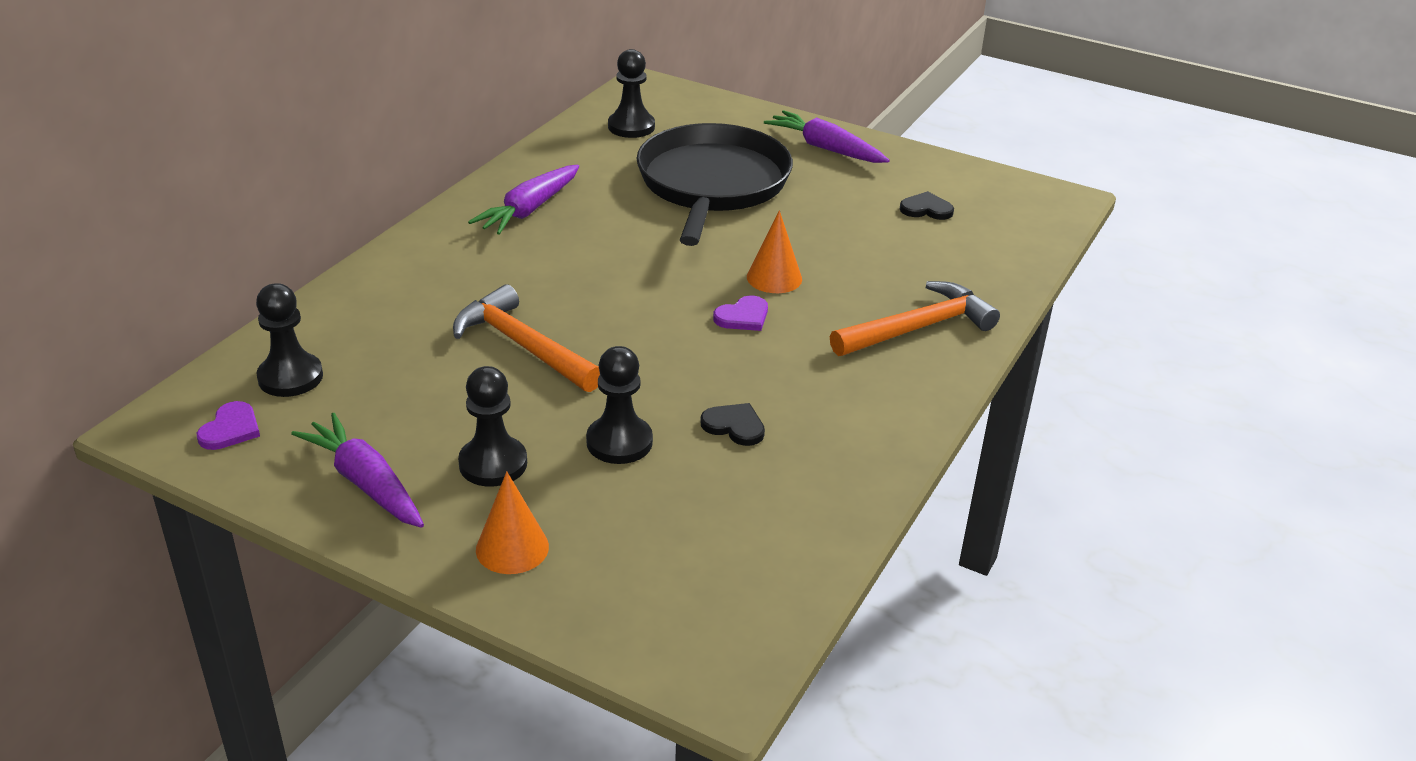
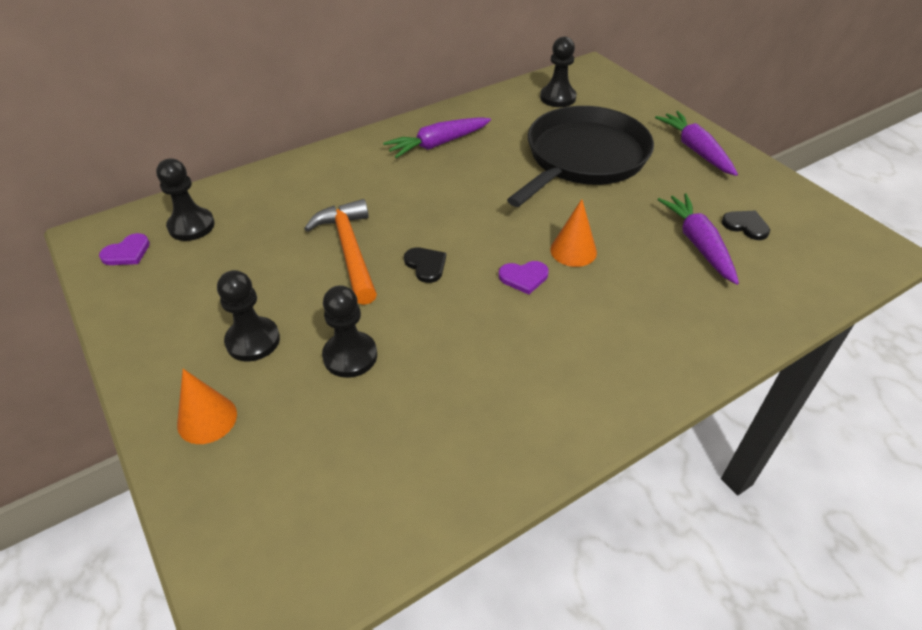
camera: 30 degrees right, 10 degrees up
(365, 483) = (165, 324): purple carrot -> purple carrot (698, 244)
(734, 426) = (444, 374): black heart -> black heart (426, 265)
(917, 328) = (661, 335): orange hammer -> none

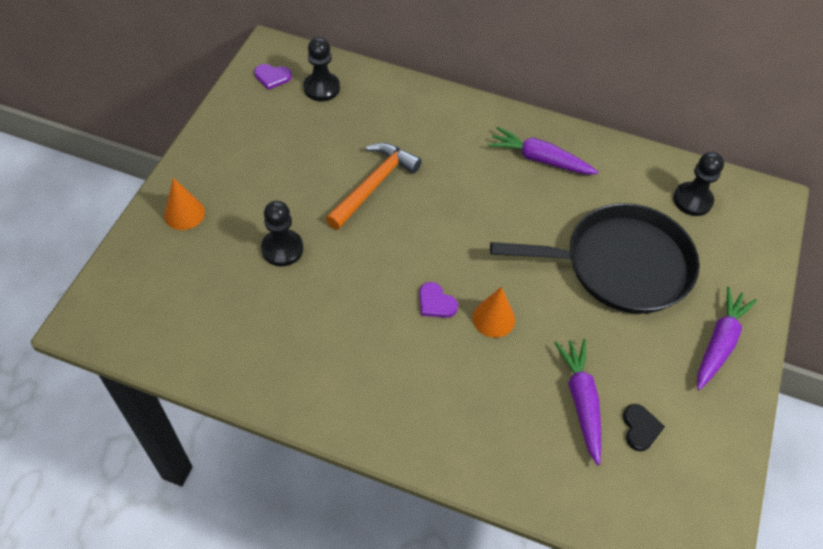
camera: 50 degrees right, 10 degrees up
(253, 341) = (255, 192): black pawn -> none
(426, 265) = (397, 237): black heart -> none
(698, 244) = (581, 401): purple carrot -> purple carrot turned 45 degrees counterclockwise

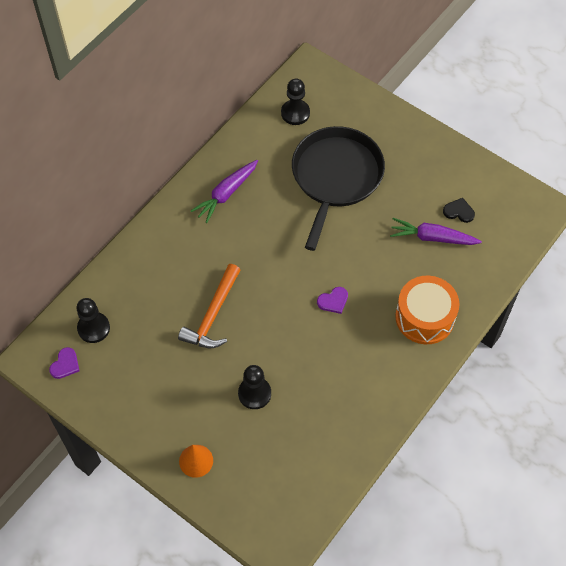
camera: 70 degrees left, 5 degrees up
(373, 185) = (213, 315): orange hammer -> orange hammer turned 120 degrees counterclockwise
(450, 417) = (424, 317): none -> orange drum
(493, 318) = (356, 268): orange cone -> none
(719, 343) = (411, 145): purple carrot -> none

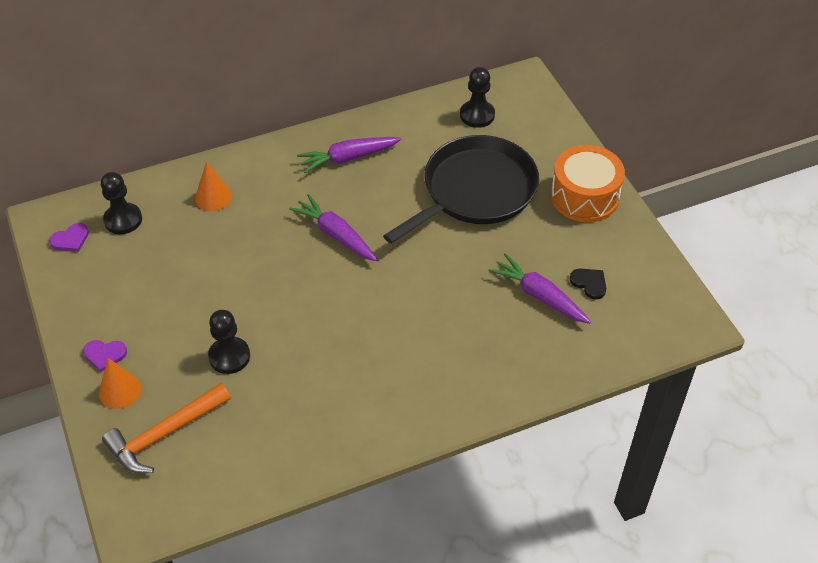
camera: 30 degrees right, 10 degrees down
(149, 275) = (213, 197): none -> orange cone
(213, 315) = (247, 262): orange hammer -> orange hammer (165, 434)
(261, 261) = (335, 234): none -> purple carrot
(333, 301) = (381, 307): purple heart -> purple heart (105, 355)
(424, 317) = (470, 371): orange drum -> orange drum (584, 196)

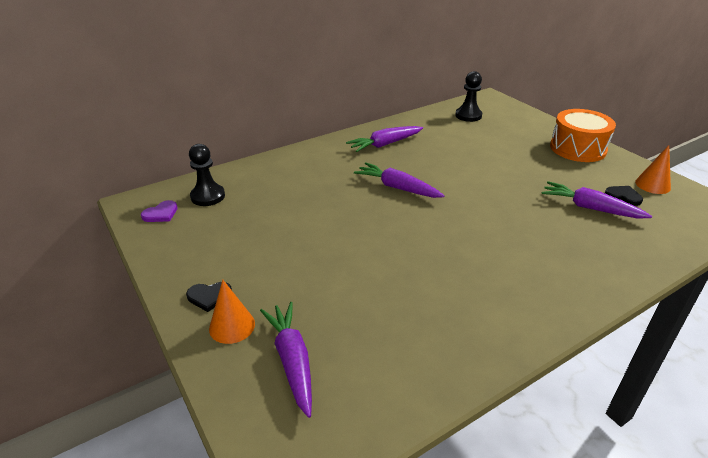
camera: 10 degrees left, 15 degrees down
(105, 355) = (209, 296): purple heart -> black heart
(165, 434) = (292, 361): orange hammer -> purple carrot
(213, 197) = (284, 175): orange cone -> orange cone (652, 185)
(229, 356) = (338, 282): black pawn -> none
(475, 191) = (494, 153): black pan -> none

